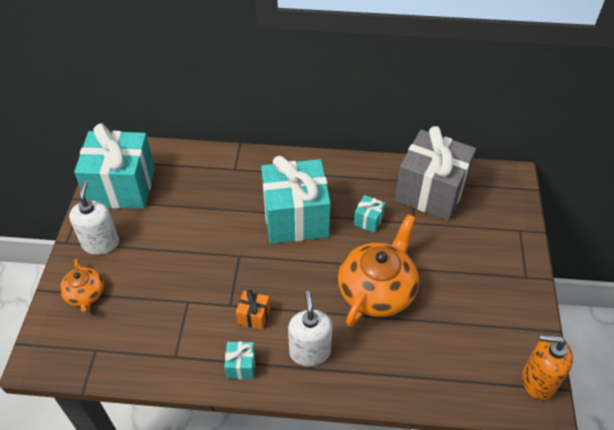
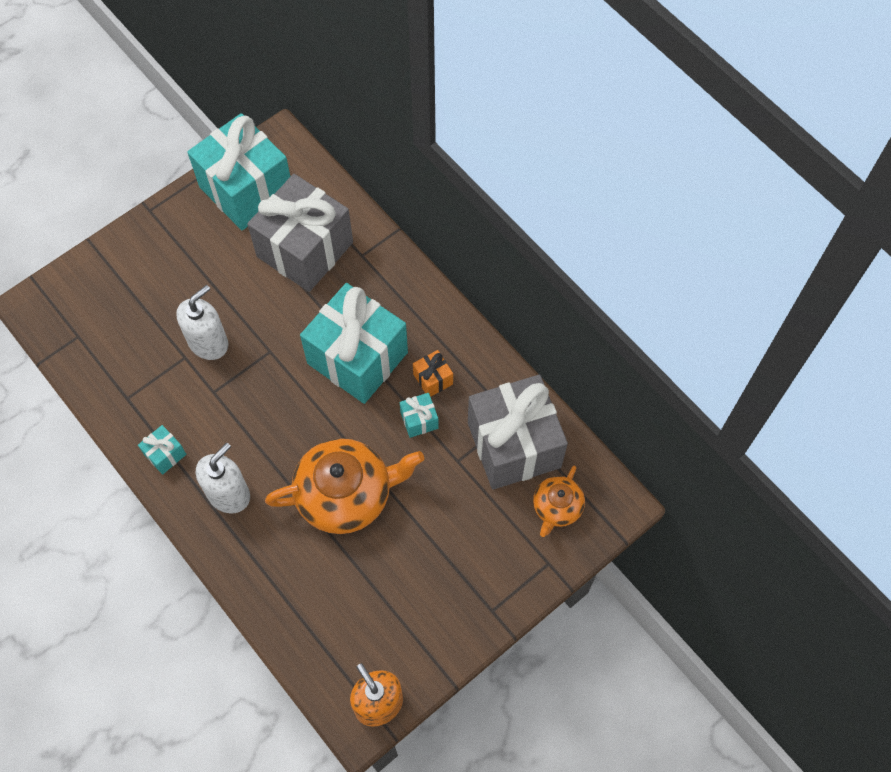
camera: 45 degrees right, 15 degrees up
(85, 294) = (117, 276): orange teapot -> orange teapot (557, 507)
(100, 243) = (174, 235): white soap dispenser -> white soap dispenser (208, 342)
(196, 190) = (305, 249): none -> grey gift
(253, 316) = (220, 420): orange gift -> orange gift (433, 379)

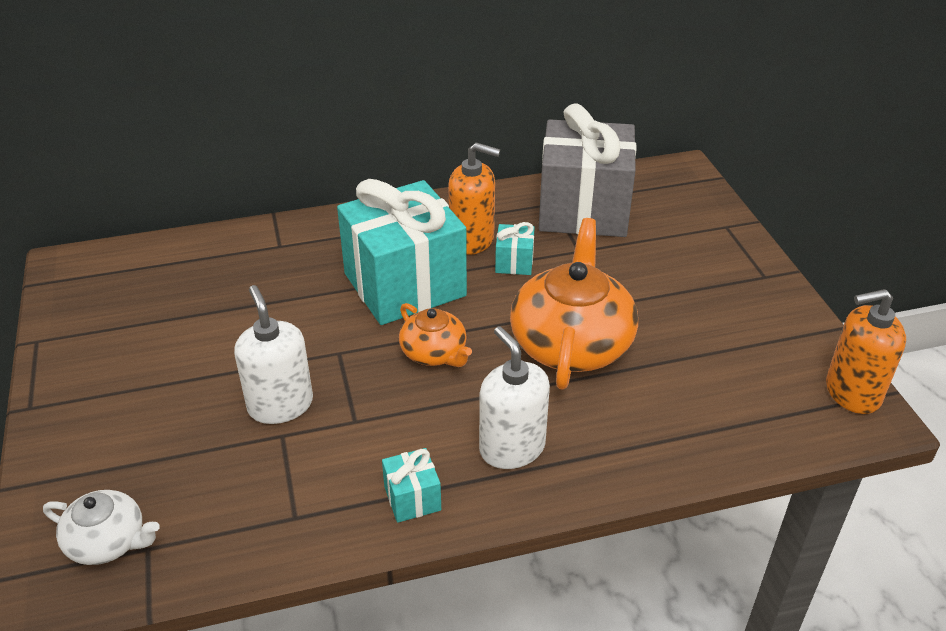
camera: 65 degrees left, 25 degrees down
(74, 314) = (108, 541): none -> white teapot
(246, 190) = (100, 309): turquoise gift -> none
(305, 249) = (230, 285): grey gift -> none
(433, 379) = (472, 240): orange gift -> orange soap dispenser
(557, 507) = (667, 204): orange teapot -> orange teapot (434, 353)

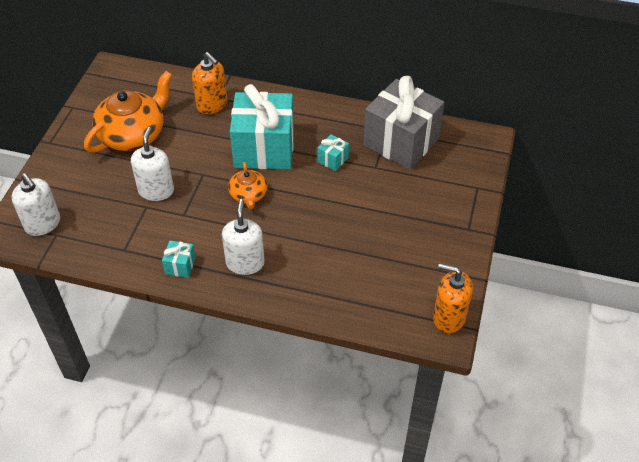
camera: 30 degrees right, 10 degrees up
(108, 541) = (43, 224): white teapot -> white soap dispenser
(472, 240) = (321, 135): orange soap dispenser -> orange soap dispenser (212, 105)
(571, 342) = (323, 220): orange teapot -> orange teapot (133, 134)

